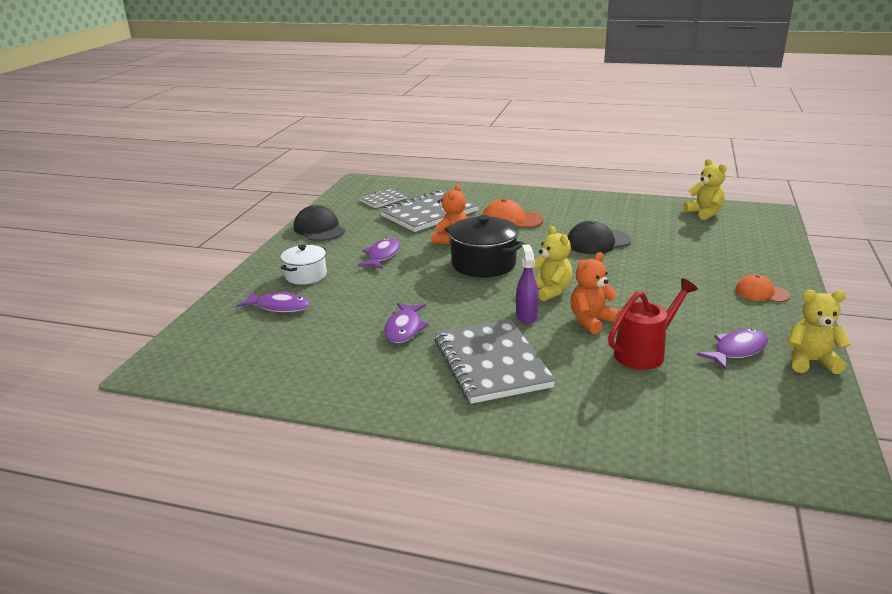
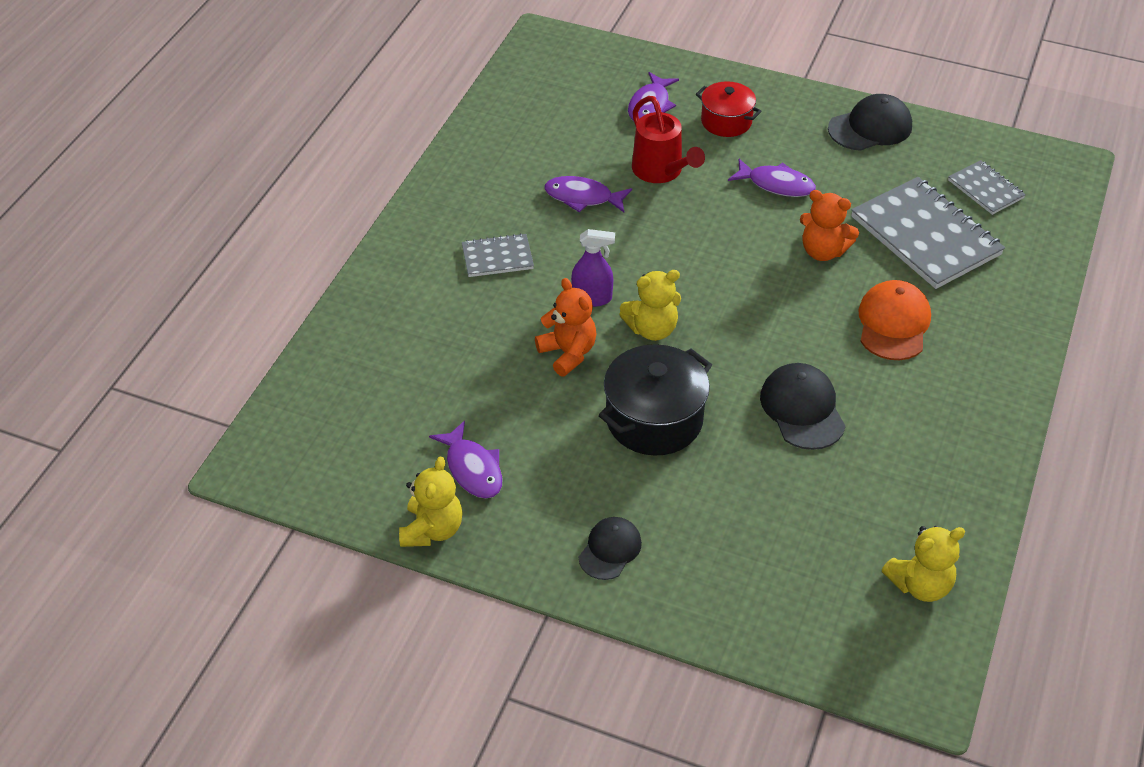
camera: 95 degrees right, 20 degrees up
(306, 275) = (726, 121): white pot -> red pot
(483, 264) = (740, 276): black pot -> black pot (654, 419)
(491, 363) = (497, 257): grey notebook -> grey notebook, size x0.51
(645, 352) = (488, 384): red watering can -> red watering can (661, 172)
(761, 293) = (610, 550): orange cap -> black cap

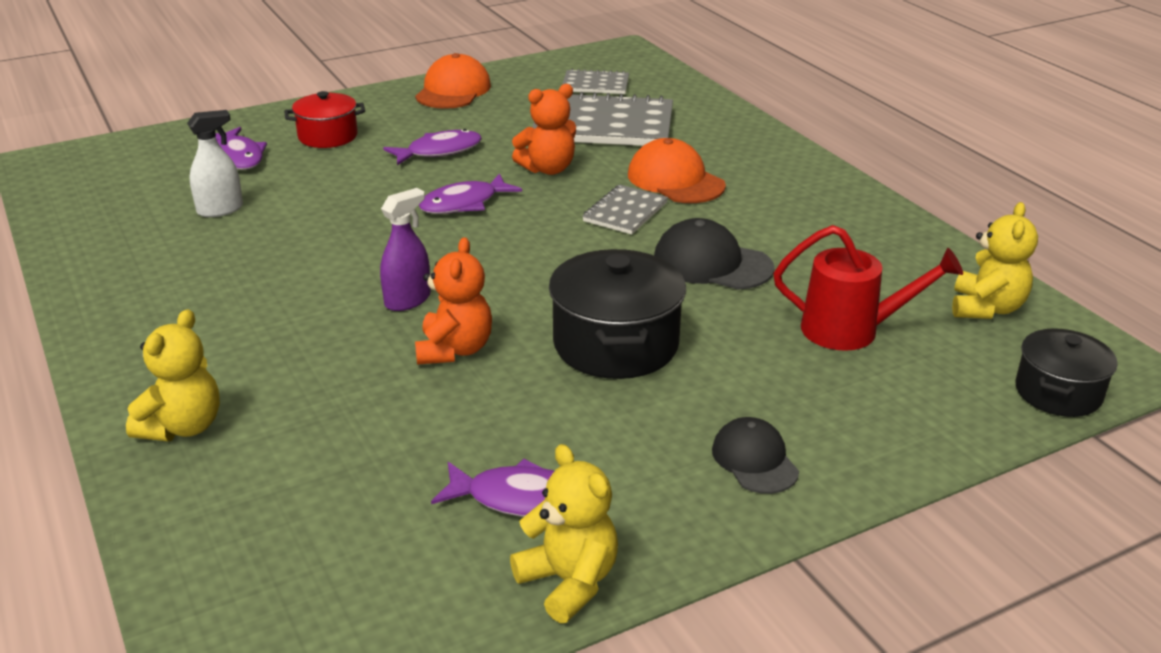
camera: 50 degrees left, 15 degrees down
(497, 257) = (256, 326): grey notebook -> grey notebook (625, 212)
(568, 353) = (454, 350): orange teddy bear -> orange teddy bear turned 90 degrees clockwise
(583, 197) = (275, 241): purple fish -> purple fish (464, 203)
(585, 148) = (220, 209): none -> white spray bottle
(652, 329) = (501, 288): yellow teddy bear -> yellow teddy bear (183, 427)
(661, 172) = (324, 190): red watering can -> red watering can (852, 330)
(850, 670) = (1058, 393): none -> black pot
(870, 127) = (453, 90): black cap -> orange cap

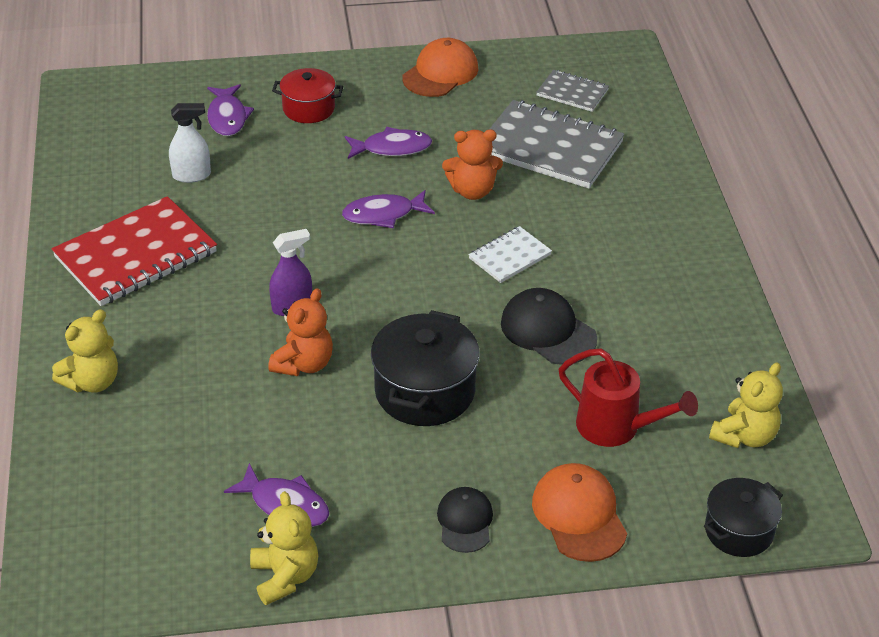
camera: 20 degrees right, 10 degrees up
(184, 291) = (136, 255): none -> red notebook
(625, 212) = (509, 256): grey notebook -> white notebook
(675, 180) = (574, 230): orange cap -> orange cap (579, 515)

